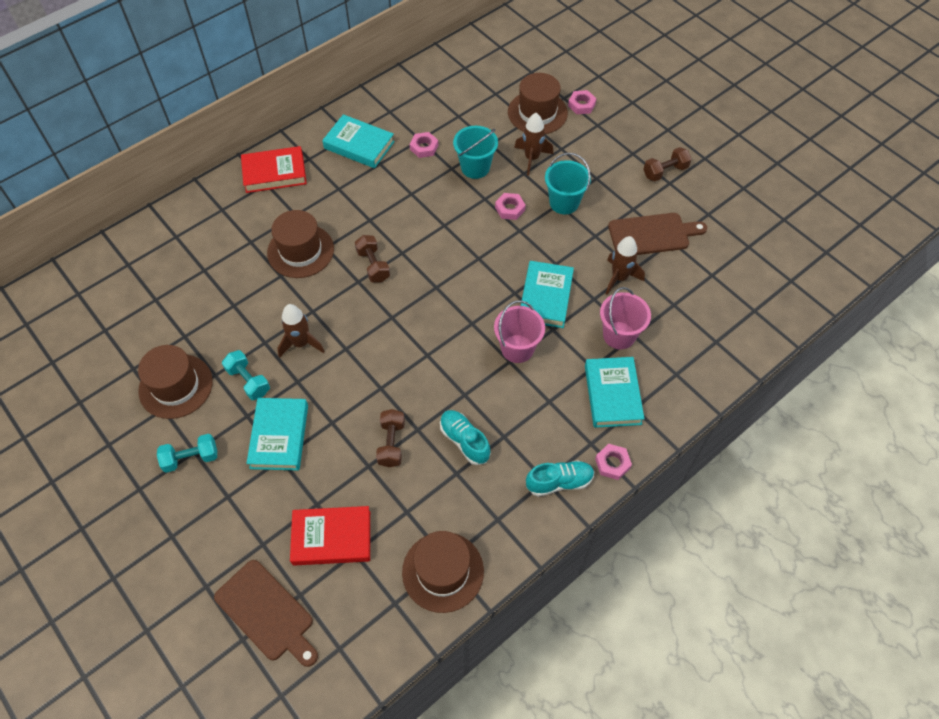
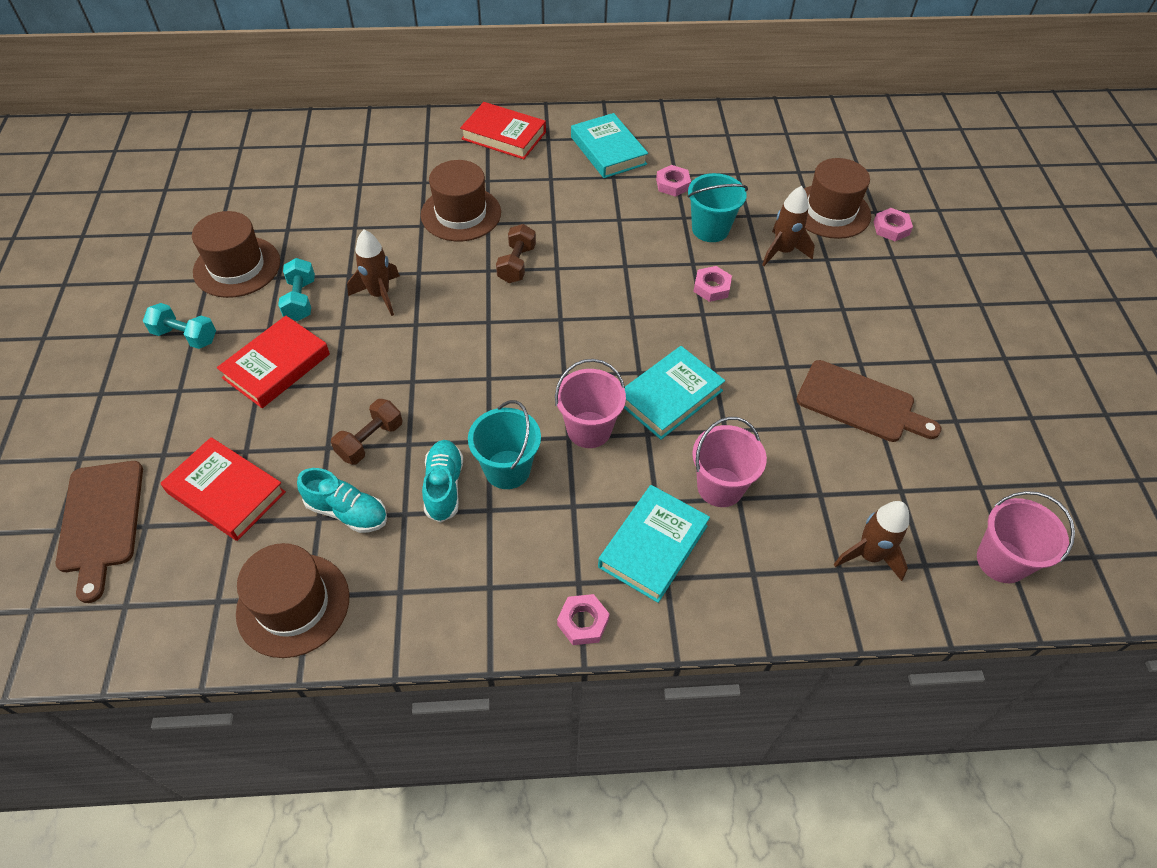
camera: 35 degrees right, 5 degrees down
(279, 436) = (277, 366): turquoise book -> red book
(559, 482) = (503, 599): turquoise shoe -> turquoise shoe (347, 512)
(564, 202) = (780, 313): turquoise bucket -> turquoise bucket (507, 469)
(619, 278) = (776, 426): brown rocket -> brown rocket (868, 555)
(665, 171) = (937, 346): brown dumbbell -> none
(787, 283) = (1001, 561): none -> pink bucket

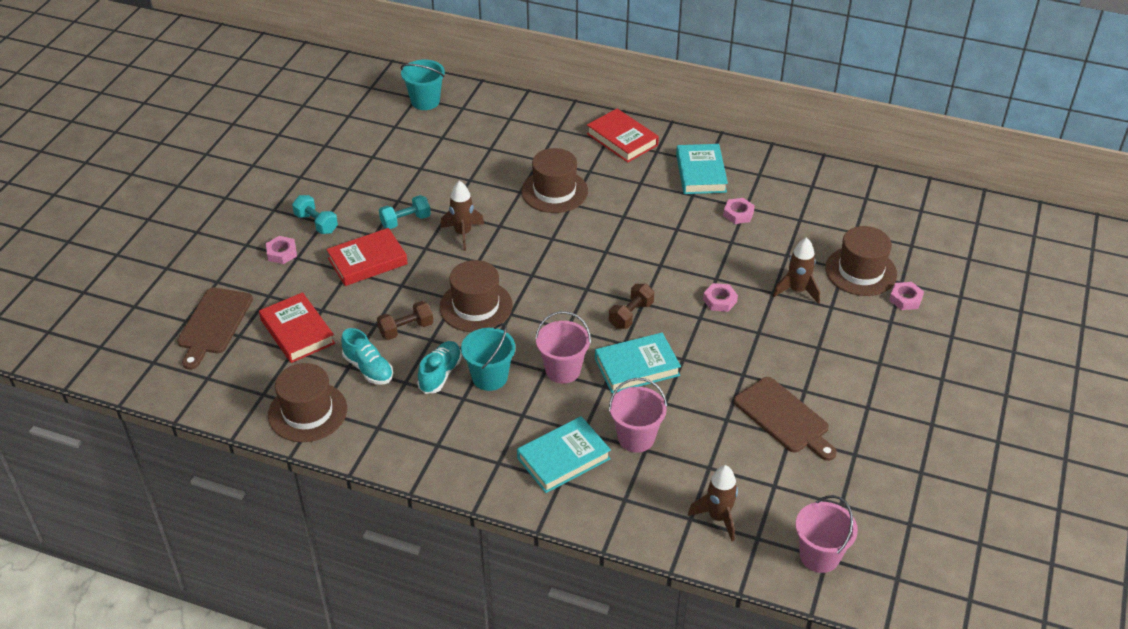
camera: 25 degrees right, 10 degrees down
(237, 267) = (372, 185): brown hat -> brown hat (476, 306)
(300, 300) = (405, 221): turquoise dumbbell -> turquoise dumbbell turned 45 degrees clockwise
(516, 264) = (576, 240): brown dumbbell -> brown dumbbell (631, 315)
(583, 622) = (487, 486): pink nut -> pink nut (282, 253)
(710, 229) = (747, 257): turquoise bucket -> turquoise bucket (425, 101)

